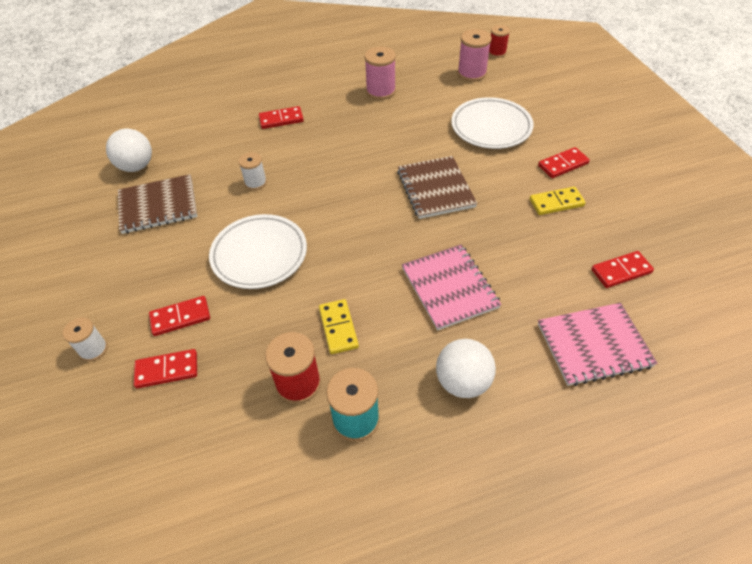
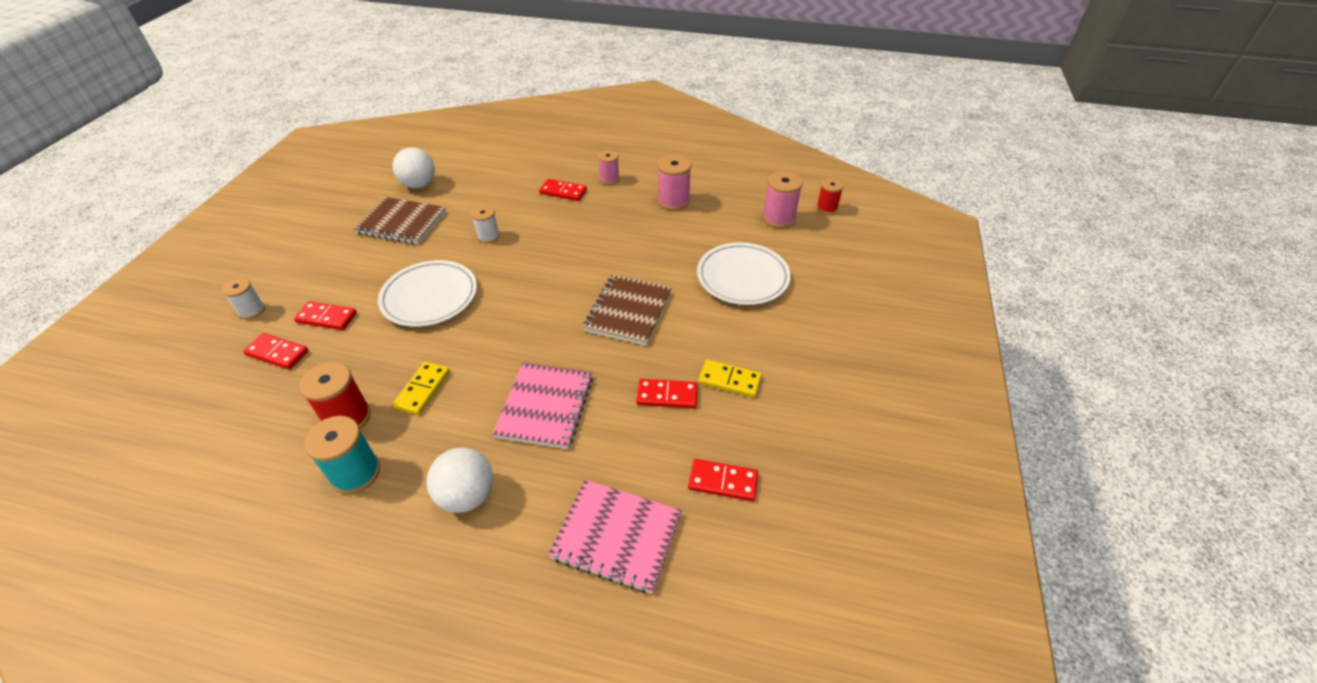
camera: 30 degrees right, 5 degrees down
(309, 94) = (609, 179): none -> pink spool
(563, 165) = (777, 347): red domino -> red domino (667, 396)

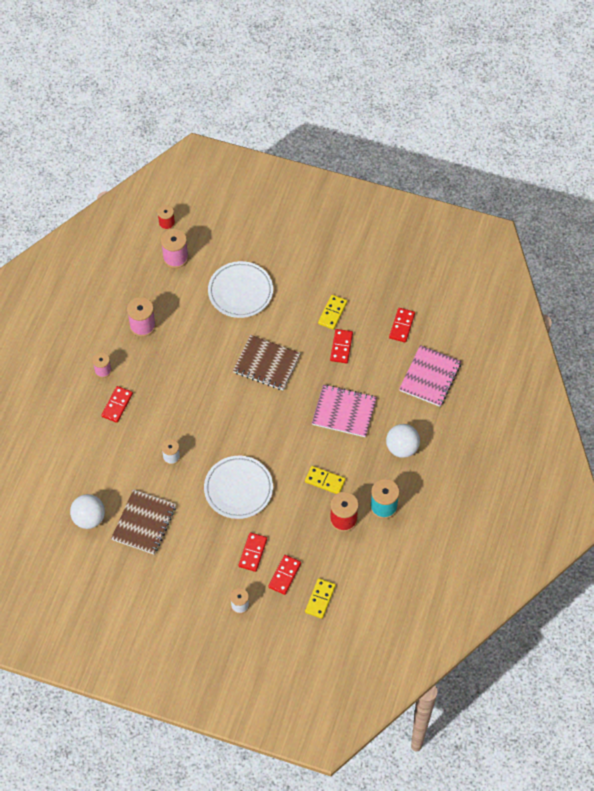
camera: 85 degrees left, 15 degrees up
(219, 396) = (320, 599): none -> yellow domino

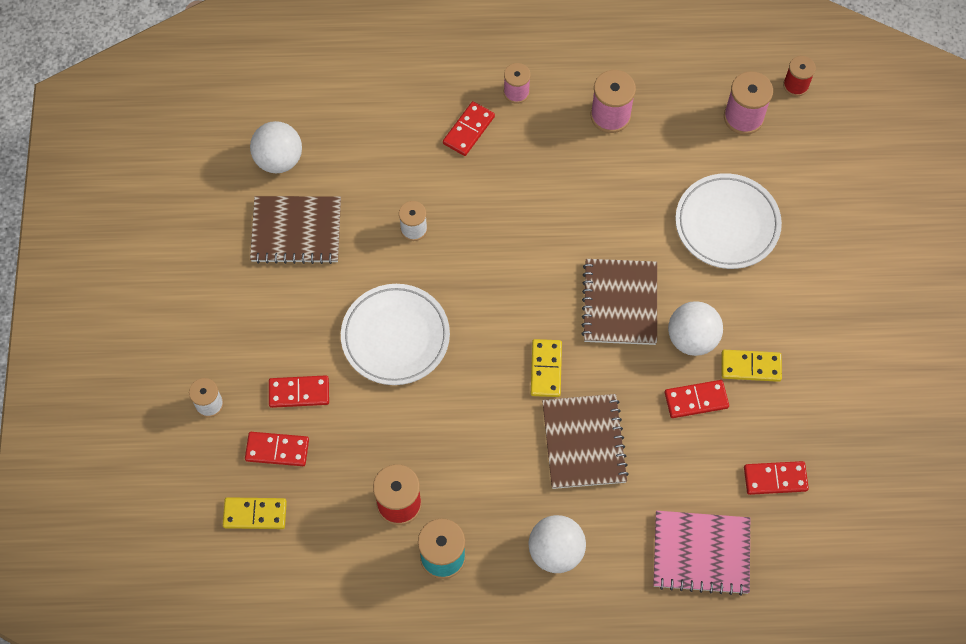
camera: 70 degrees right, 5 degrees up
(117, 405) = (468, 130): red domino -> red domino turned 60 degrees counterclockwise
(303, 335) = (692, 338): none -> white ball
(325, 481) = (454, 454): yellow domino -> yellow domino (546, 369)
(344, 412) = (584, 442): pink notebook -> brown notebook

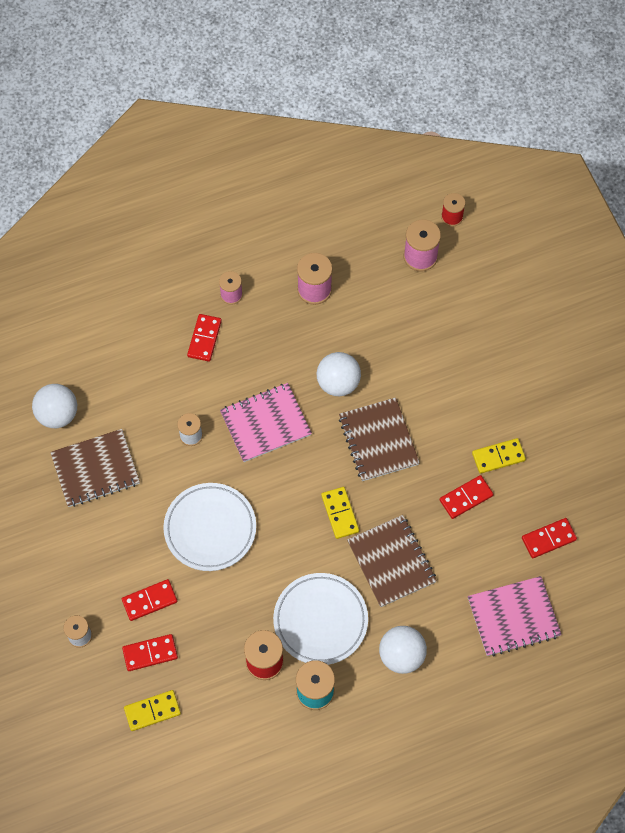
camera: 20 degrees left, 0 degrees up
(500, 243) = (265, 423): none -> pink notebook
(692, 338) = (445, 450): white ball -> white ball (338, 383)
(727, 224) = (439, 348): white plate -> white plate (320, 620)

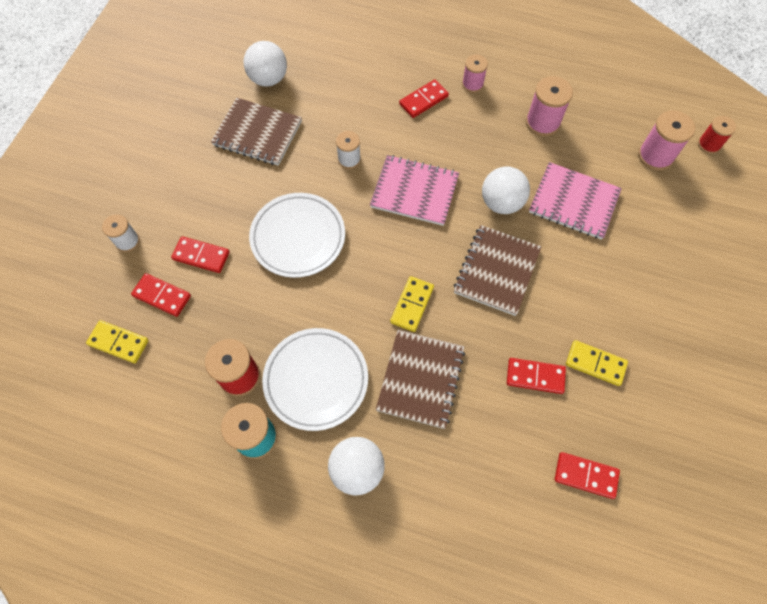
camera: 40 degrees right, 0 degrees up
(513, 617) = (491, 522): pink notebook -> pink notebook (573, 202)

